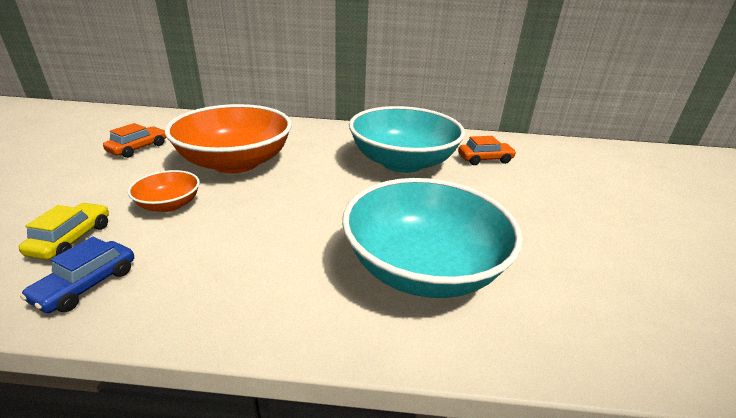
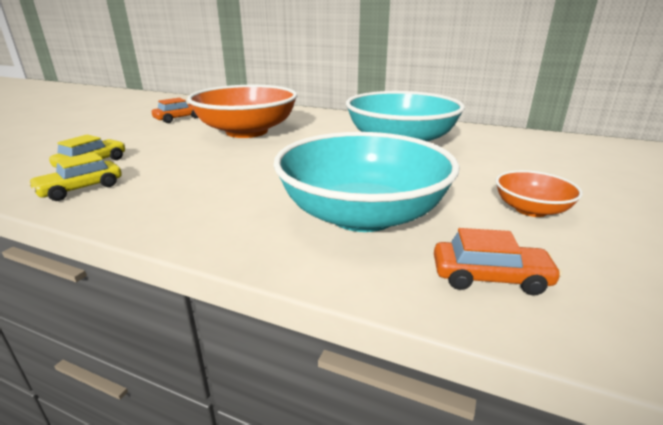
camera: 20 degrees right, 5 degrees down
(87, 285) = (81, 189): blue car -> yellow car
(169, 205) = (175, 151): orange bowl -> orange bowl (531, 209)
(485, 159) = (493, 147): orange car -> orange car (490, 277)

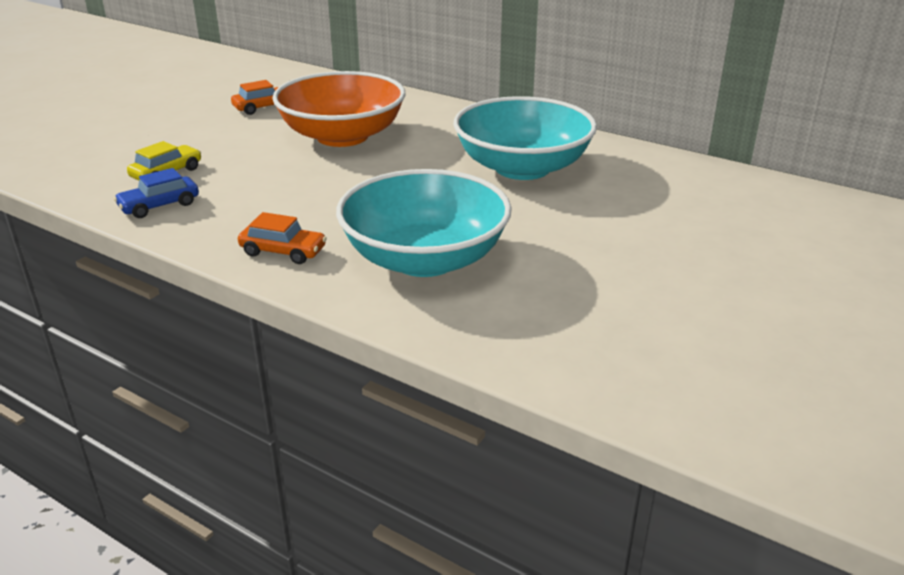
camera: 10 degrees right, 5 degrees up
(81, 189) = (159, 206): yellow car -> blue car
(490, 277) = (502, 326): orange car -> orange car (283, 251)
(531, 209) = (599, 269): orange bowl -> none

